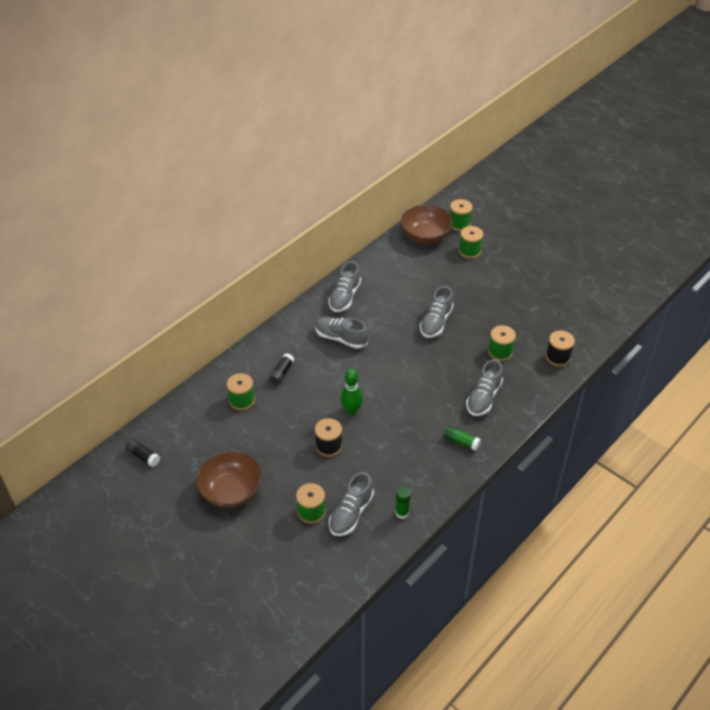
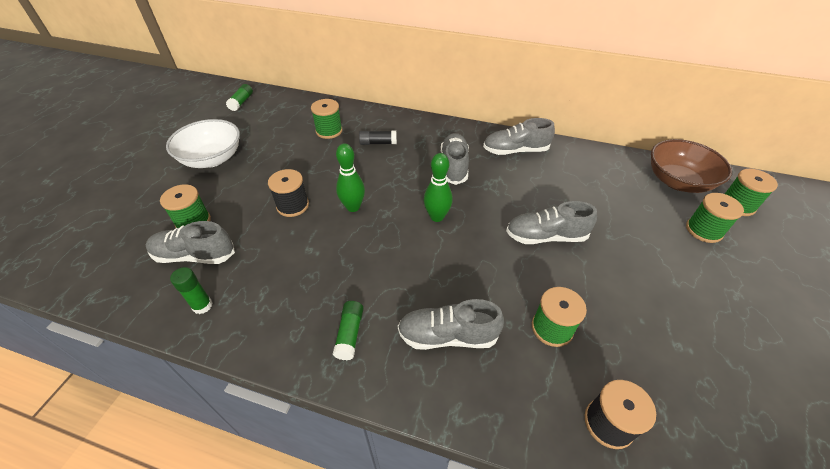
camera: 65 degrees right, 0 degrees up
(143, 456) = (241, 102): black glue stick -> green glue stick
(231, 491) = (212, 159): brown bowl -> white bowl
(388, 368) = (437, 217): none -> green bowling pin

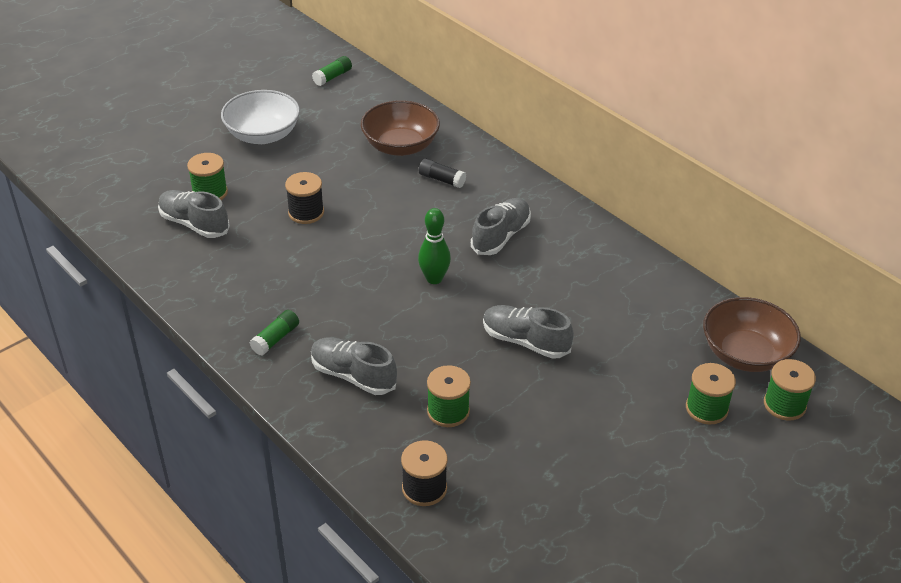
camera: 30 degrees right, 5 degrees down
(202, 306) = (177, 267): green glue stick -> none
(329, 131) = (400, 146): green spool -> brown bowl
(353, 207) = (361, 237): green bowling pin -> none
(515, 151) = (588, 246): grey shoe -> none

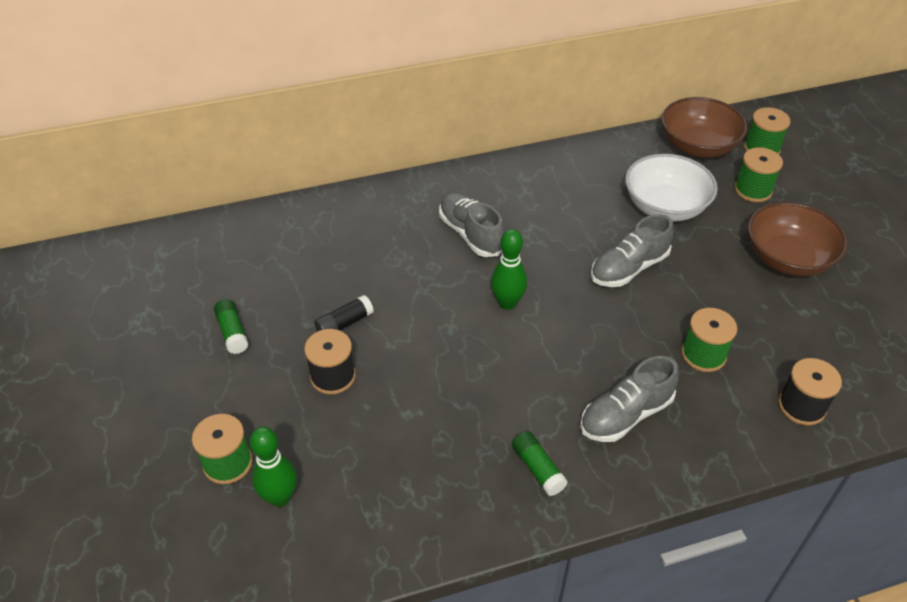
camera: 65 degrees left, 5 degrees up
(194, 224) = (280, 497): grey shoe -> green bowling pin
(263, 135) = (151, 375): white bowl -> white bowl (665, 207)
(332, 77) = (92, 276): green glue stick -> green glue stick (232, 332)
(400, 146) = (272, 259): brown bowl -> brown bowl (787, 259)
(442, 179) = (353, 246): black glue stick -> black glue stick (344, 323)

